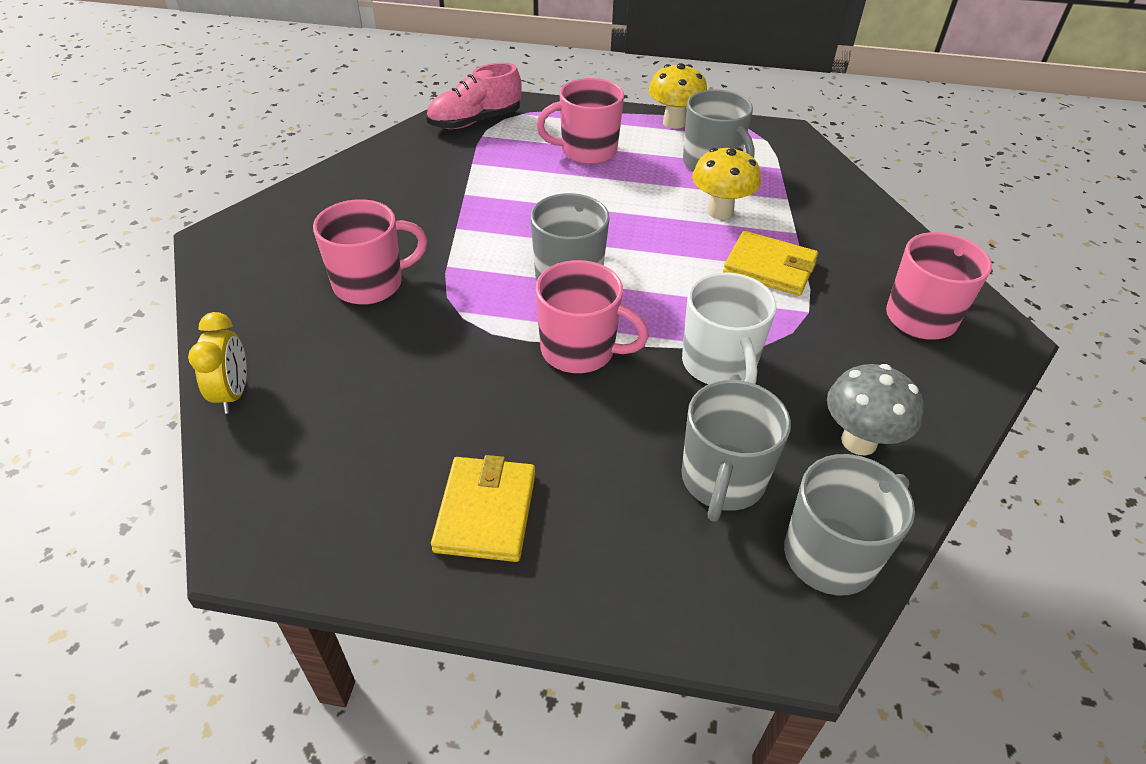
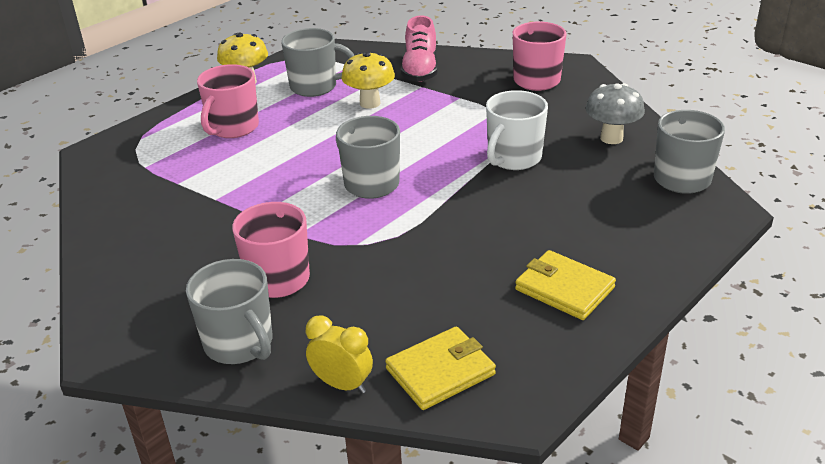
camera: 55 degrees left, 10 degrees down
(475, 121) = (119, 164): pink shoe -> pink shoe (420, 70)
(580, 351) = (451, 204): pink mug -> none
(719, 365) = (513, 158): white mug -> white mug turned 105 degrees clockwise
(722, 481) = (606, 192): grey mug -> grey mug (240, 344)
(769, 267) = (444, 108): yellow wallet -> yellow wallet (440, 371)

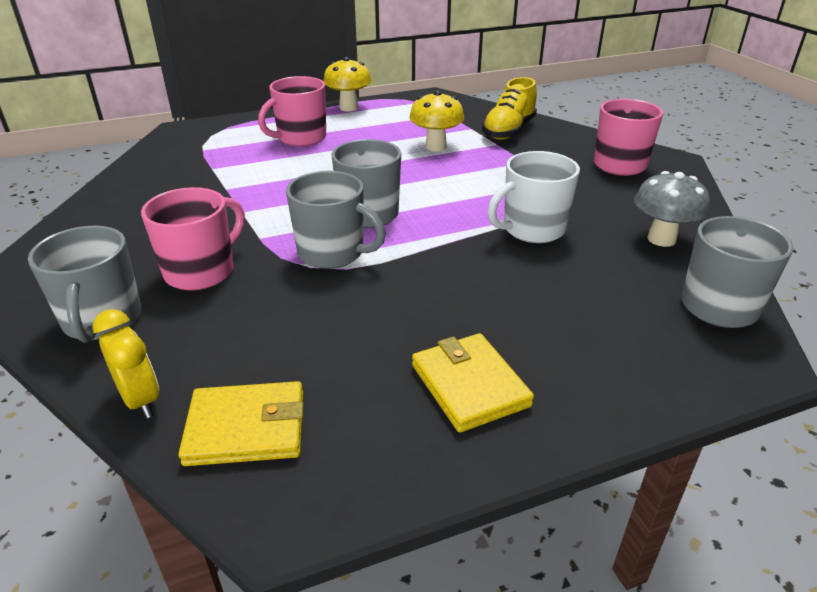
camera: 25 degrees right, 0 degrees up
(315, 87) = (401, 123): grey mug -> grey mug (333, 253)
(420, 70) = (508, 131): pink shoe -> yellow shoe

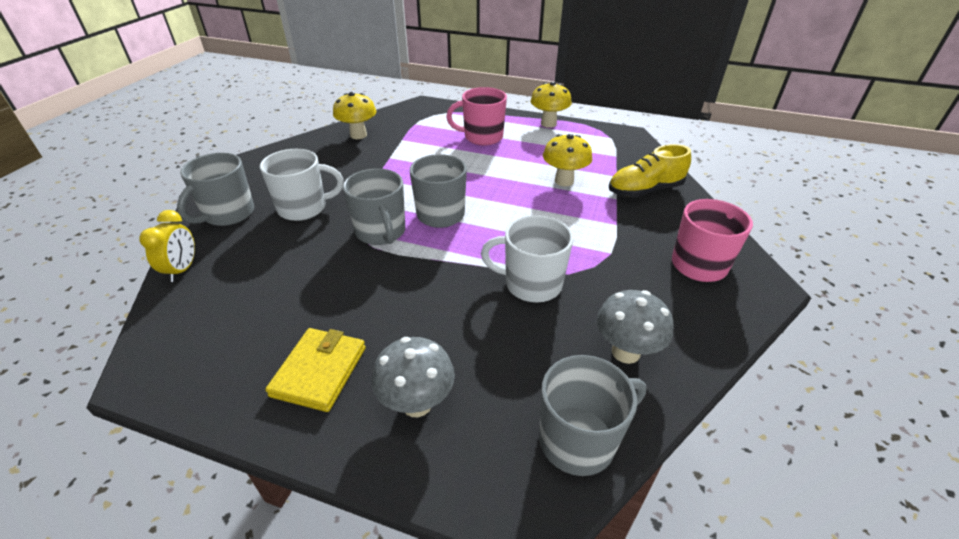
camera: 40 degrees right, 5 degrees up
(147, 182) = (358, 135): none -> yellow mushroom
(201, 271) = (304, 208): pink mug -> white mug
(246, 428) = (194, 316): yellow wallet -> none
(587, 354) = (417, 403): none -> grey mushroom

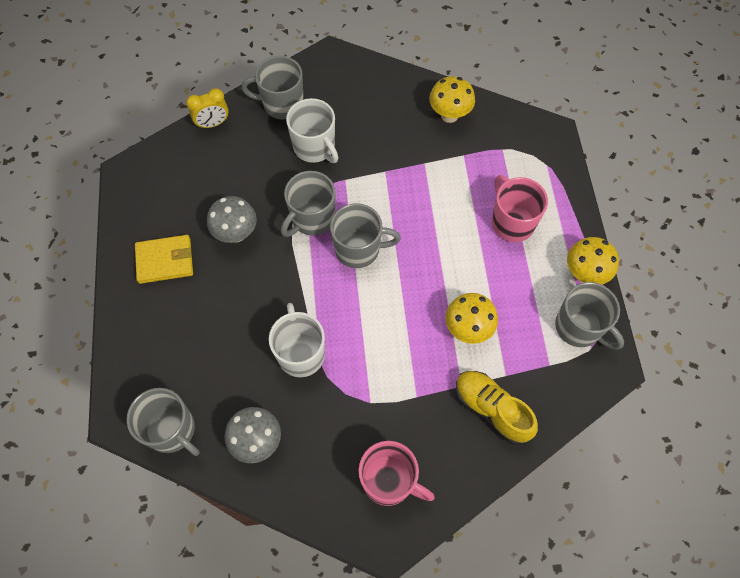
camera: 65 degrees right, 25 degrees up
(417, 403) = (163, 327): grey mushroom -> grey mushroom (236, 234)
(591, 137) = (579, 327): none -> grey mug

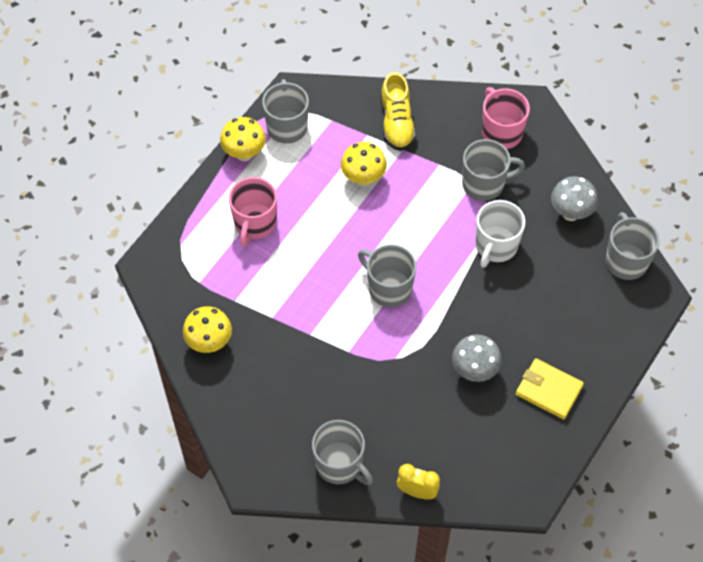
camera: 140 degrees left, 5 degrees down
(312, 218) = (404, 338): grey mug -> grey mug (484, 184)
(315, 147) = (347, 399): white mug -> none

